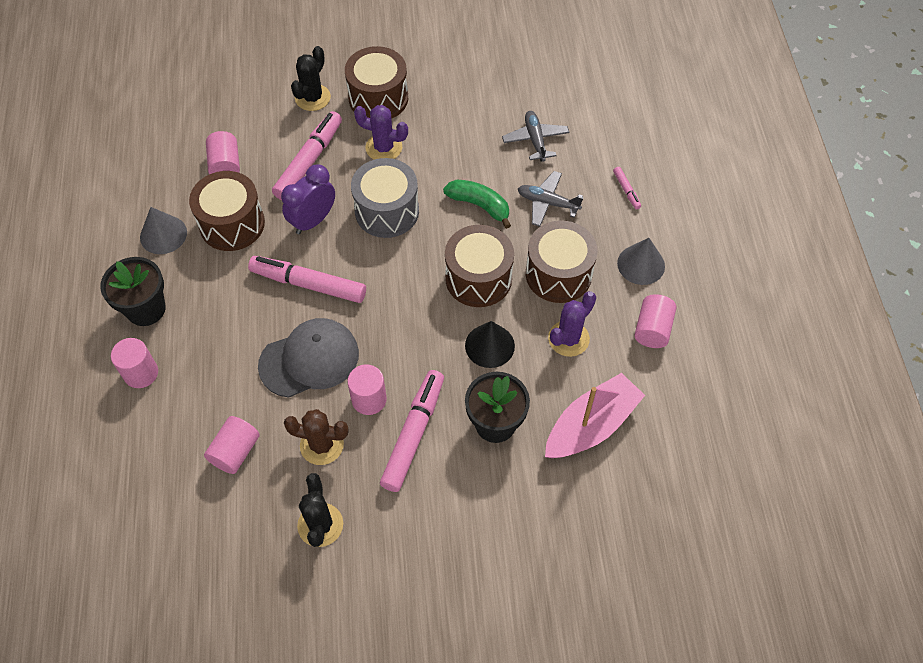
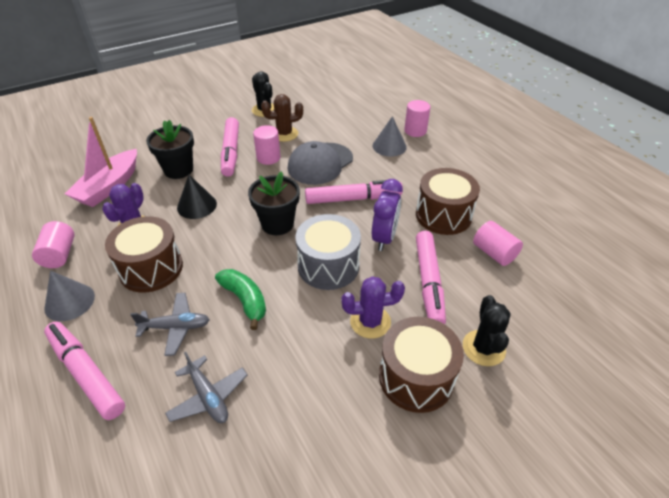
camera: 155 degrees right, 15 degrees down
(146, 309) = (446, 155): black flower pot -> black flower pot (277, 224)
(163, 234) = (483, 193): grey cone -> grey cone (389, 146)
(235, 451) = (331, 120): pink cylinder -> none
(478, 278) = (222, 243): brown drum -> none
(479, 205) = (245, 300): green banana -> green banana turned 135 degrees counterclockwise
(626, 190) = (86, 373): pink marker -> pink marker, size x2.22

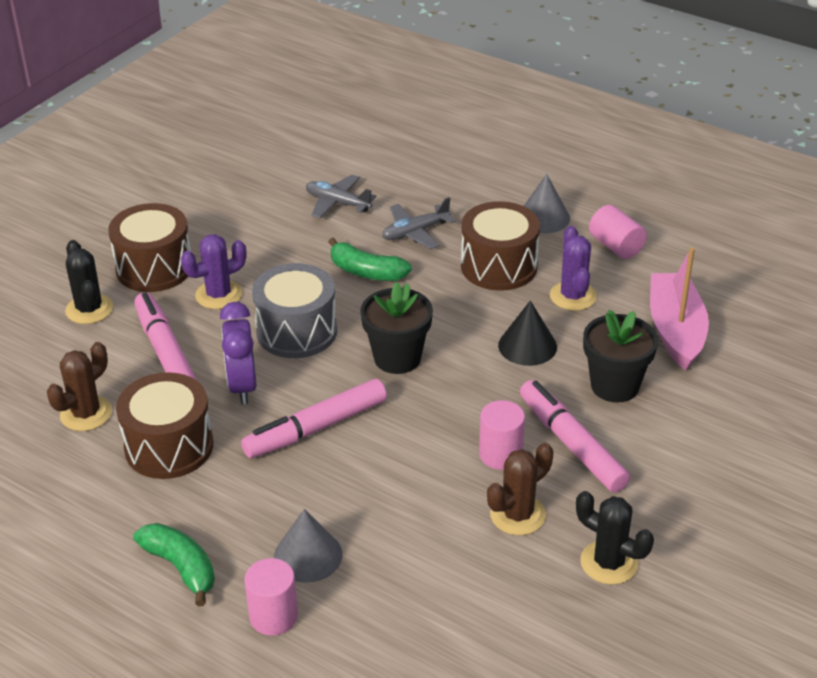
camera: 155 degrees right, 5 degrees down
(86, 373) = (458, 184): pink marker -> none
(320, 163) = (407, 473): grey cap -> none
(452, 158) = (181, 567): none -> green banana
(494, 253) = (86, 414): pink cylinder -> brown cactus

